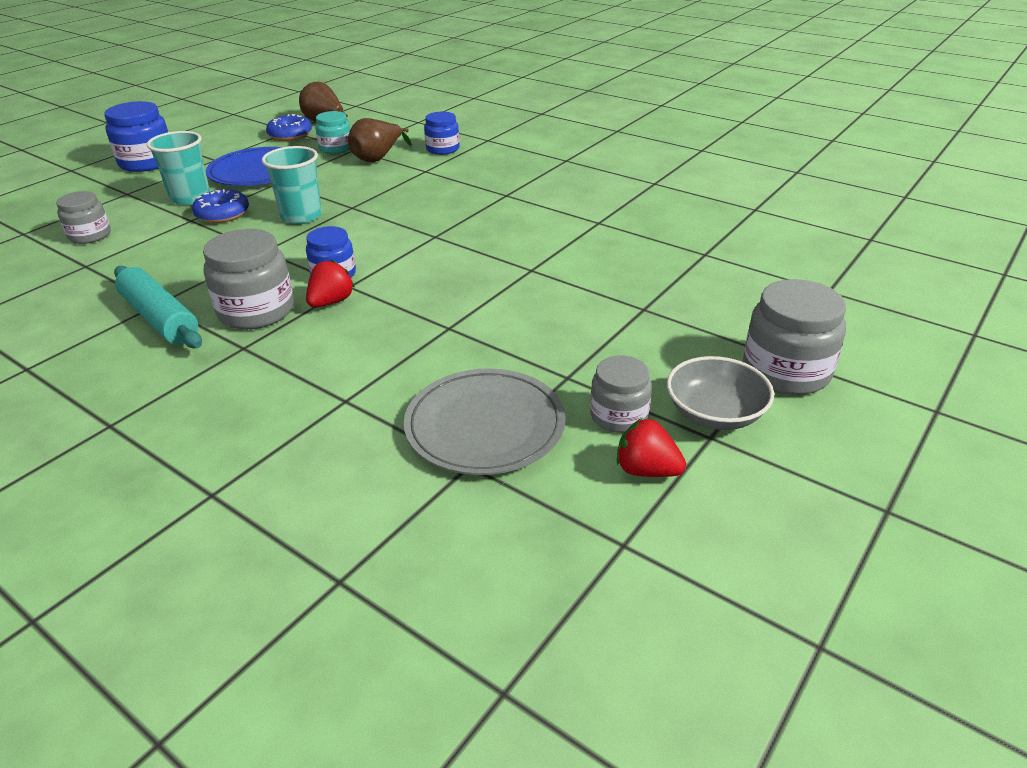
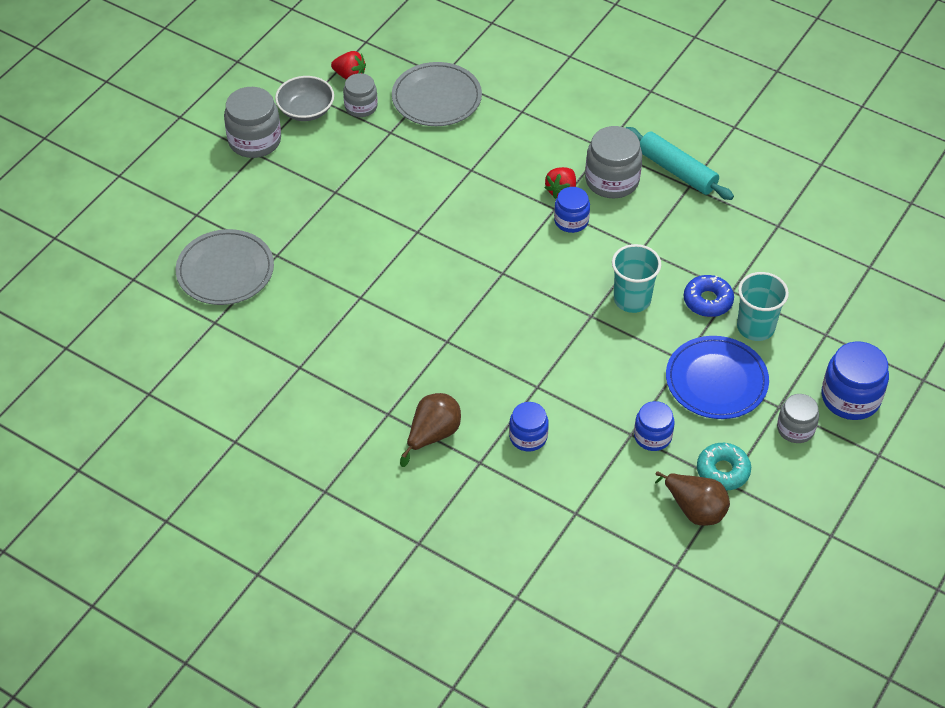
camera: 175 degrees right, 15 degrees up
(90, 235) = (806, 265): grey jar -> grey jar (795, 429)
(290, 135) = (723, 471): blue donut -> turquoise donut
(336, 148) = (652, 436): turquoise jar -> blue jar
(378, 158) = (596, 414): brown pear -> brown pear (433, 435)
(762, 243) = (225, 270): none -> grey plate

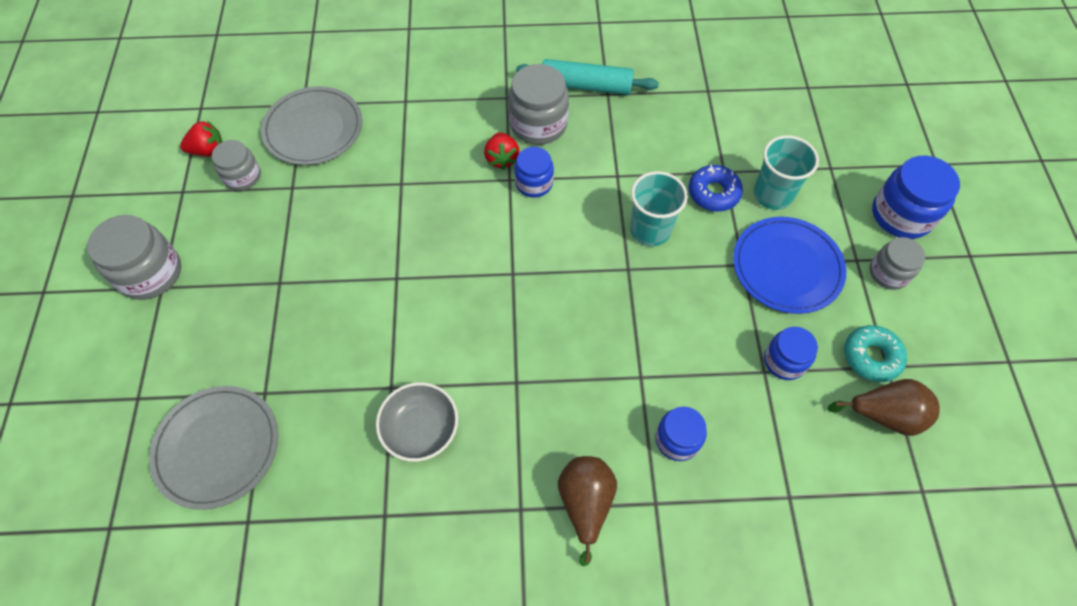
camera: 35 degrees left, 10 degrees up
(306, 110) = (185, 210): grey bowl -> grey bowl (420, 429)

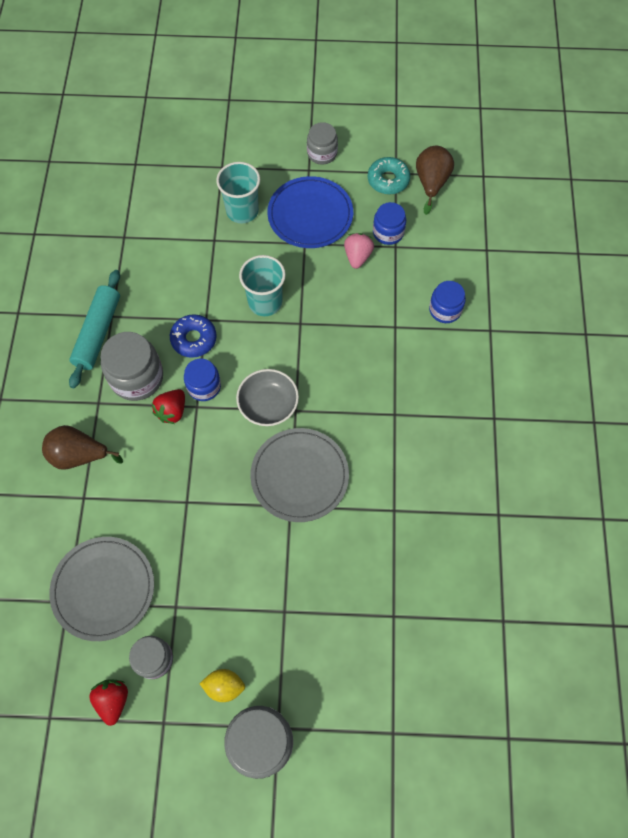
camera: 85 degrees left, 5 degrees up
(208, 237) = (224, 686): none -> yellow lemon
(217, 447) = (441, 652): grey plate -> grey plate (299, 476)
(420, 429) = (430, 487): grey bowl -> grey bowl (268, 405)
(502, 159) = (172, 411): red strawberry -> red strawberry turned 120 degrees clockwise
(585, 503) = (490, 374): brown pear -> brown pear (79, 455)
(713, 193) = (234, 251): blue donut -> blue donut (194, 339)
(737, 326) = (357, 256): none -> pink strawberry
(901, 215) = (272, 133): blue jar -> none

